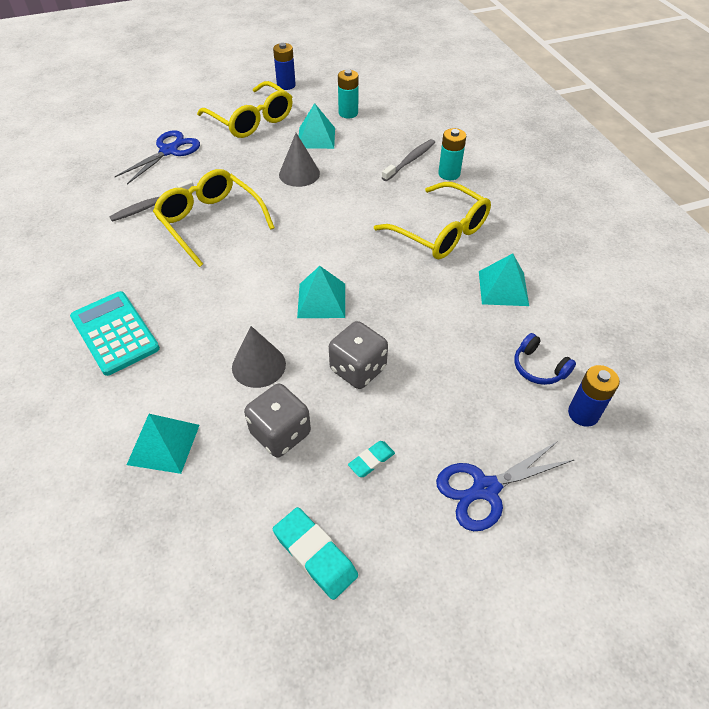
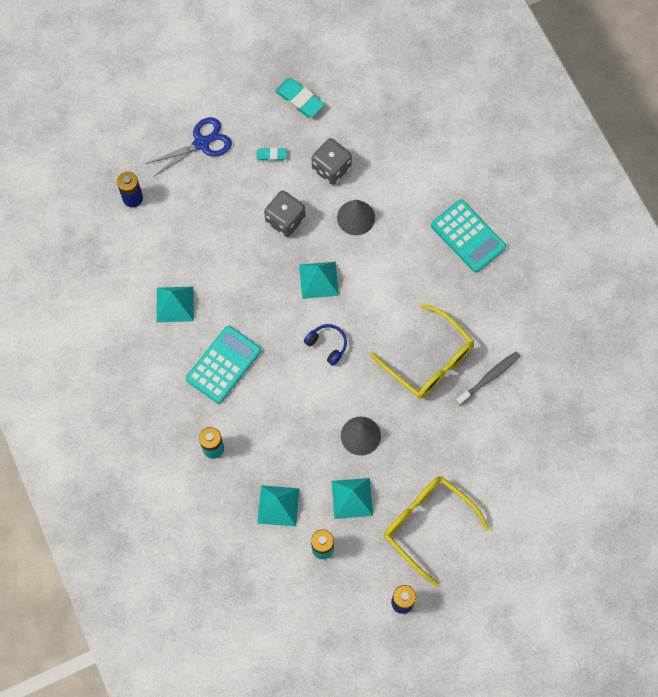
camera: 175 degrees right, 20 degrees up
(163, 444) = (404, 155): turquoise pyramid -> turquoise pyramid (278, 505)
(169, 151) = (500, 461): blue scissors -> none
(371, 460) = (271, 155): turquoise eraser -> turquoise eraser turned 45 degrees clockwise
(410, 160) = (252, 466): grey toothbrush -> none
(440, 232) = (223, 365): yellow glasses -> turquoise calculator
(538, 367) = (157, 232): blue headphones -> blue headphones (327, 345)

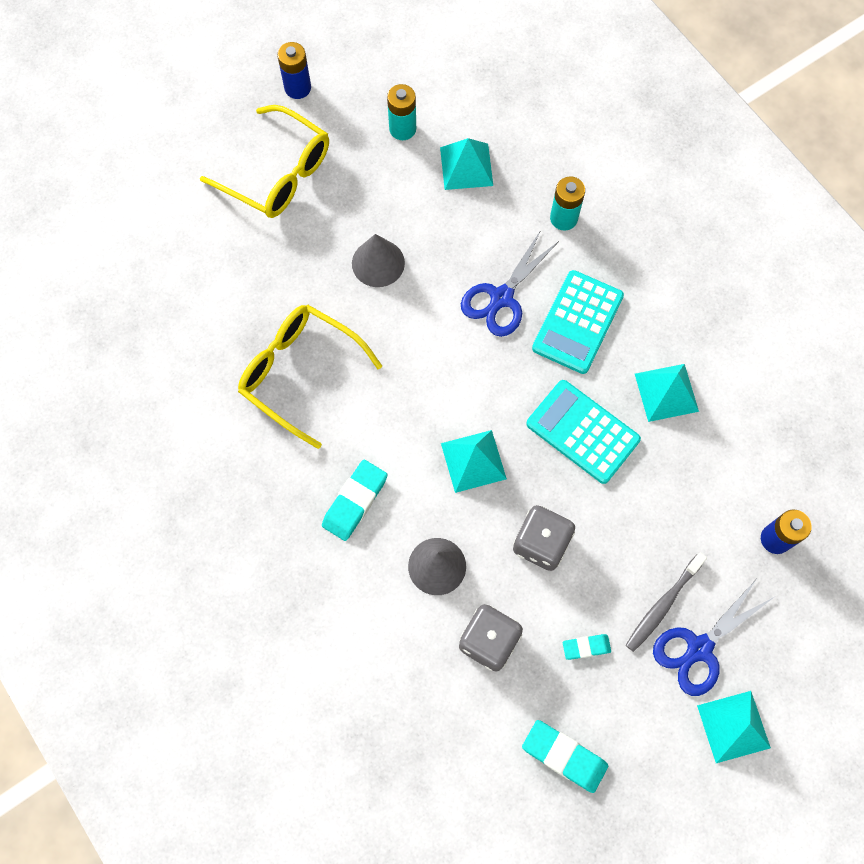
camera: 170 degrees right, 0 degrees up
(274, 392) = (501, 298): none -> blue scissors
(327, 345) = (443, 371): blue headphones -> none
(352, 498) = (376, 188): turquoise pyramid -> turquoise pyramid (733, 726)
(403, 266) = (355, 501): none -> turquoise eraser
(468, 236) = (264, 565): turquoise calculator -> turquoise calculator (582, 432)
(489, 377) = (215, 364): grey toothbrush -> grey toothbrush (663, 605)

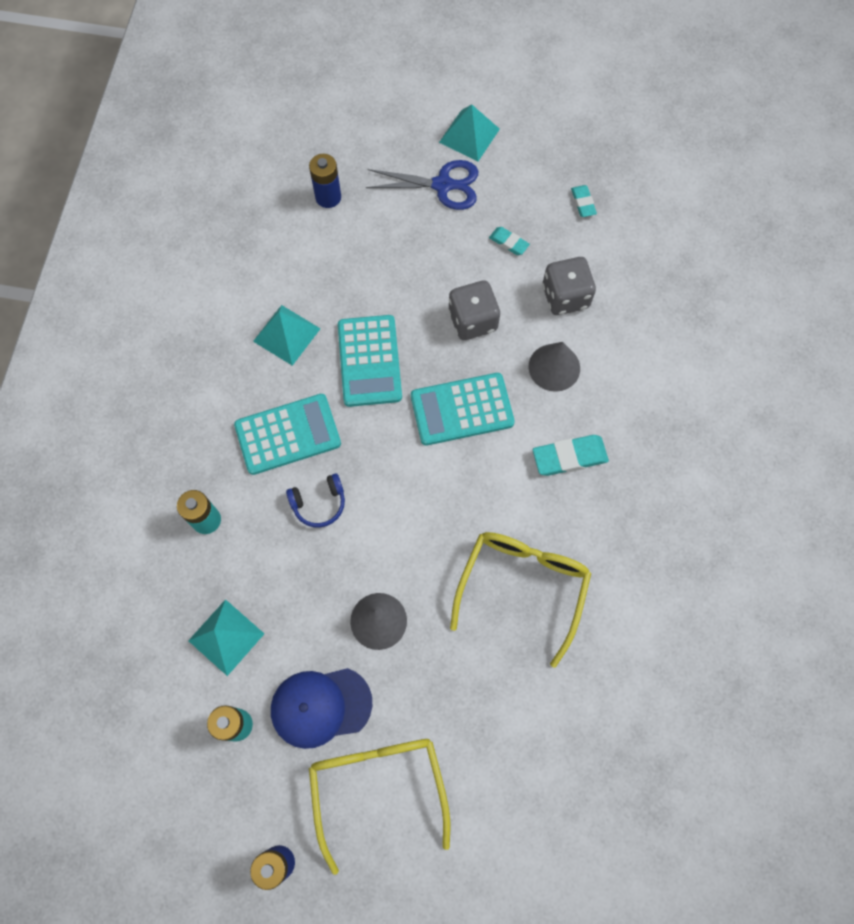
camera: 135 degrees left, 0 degrees up
(300, 373) = (522, 587): yellow glasses -> yellow glasses turned 150 degrees counterclockwise
(361, 183) = (320, 706): none -> blue cap
(473, 461) = (462, 409): turquoise pyramid -> turquoise calculator
(501, 298) = (319, 503): blue scissors -> blue headphones
(564, 756) = (583, 203): turquoise eraser -> turquoise eraser, size x0.58
(663, 605) = (437, 223): grey toothbrush -> none

